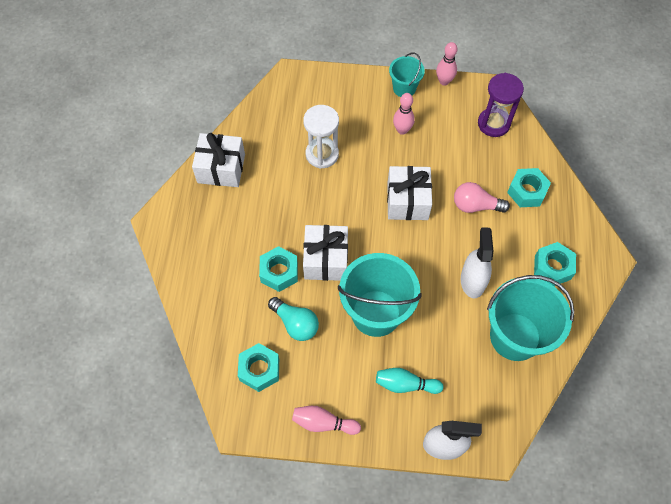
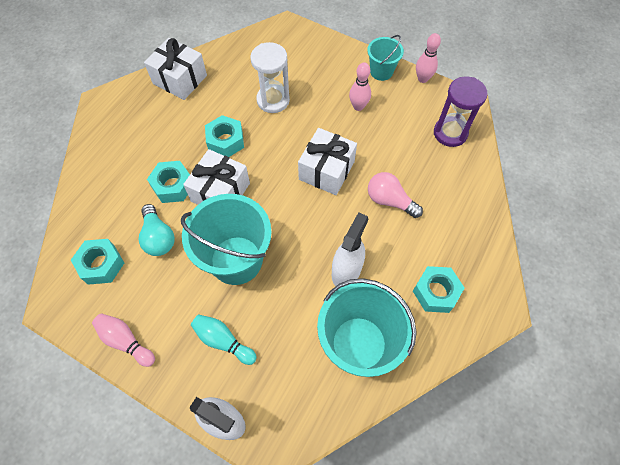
camera: 25 degrees right, 0 degrees up
(527, 191) = (449, 208): turquoise nut -> turquoise nut (225, 141)

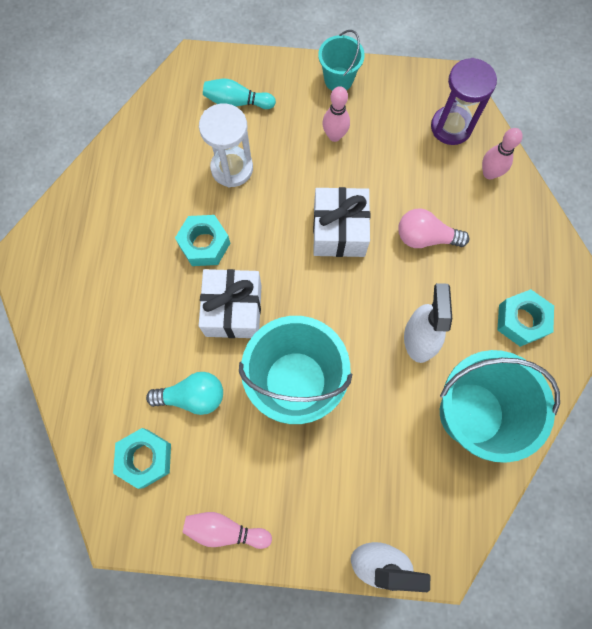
camera: 25 degrees left, 10 degrees up
(158, 237) = (193, 396): turquoise light bulb -> turquoise light bulb turned 45 degrees counterclockwise
(173, 186) = (173, 327): turquoise nut -> none
(180, 79) = (103, 187): white gift -> none
(223, 341) = (330, 478): turquoise bowling pin -> turquoise bowling pin (237, 102)
(422, 79) = (389, 70): pink bowling pin -> pink bowling pin (489, 173)

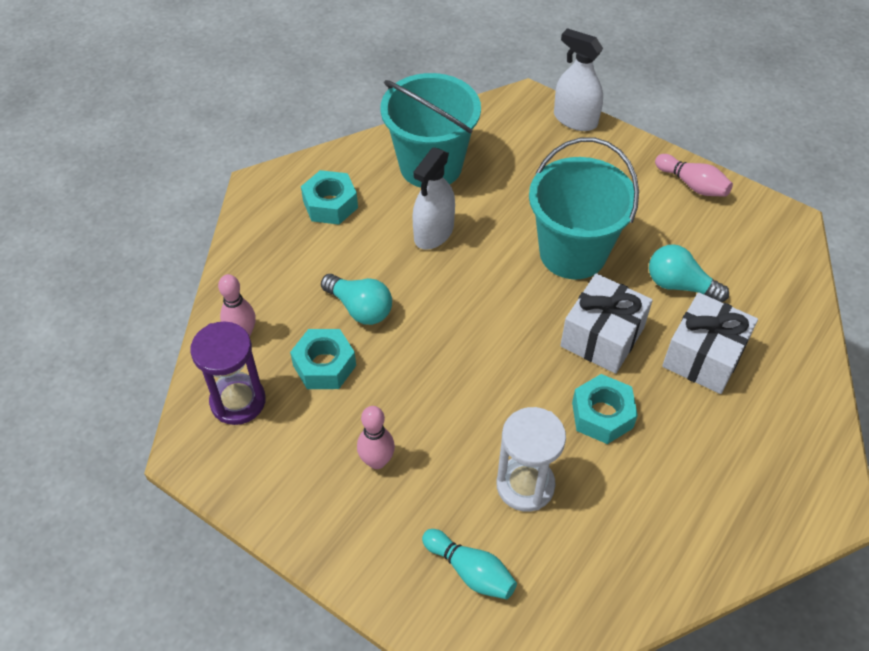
camera: 150 degrees left, 20 degrees down
(145, 458) = (746, 260): turquoise nut -> turquoise nut (324, 365)
(338, 79) = (320, 531): turquoise bucket -> none
(339, 231) = (444, 357): white gift -> white gift (704, 356)
(425, 237) = (360, 308): pink light bulb -> turquoise light bulb

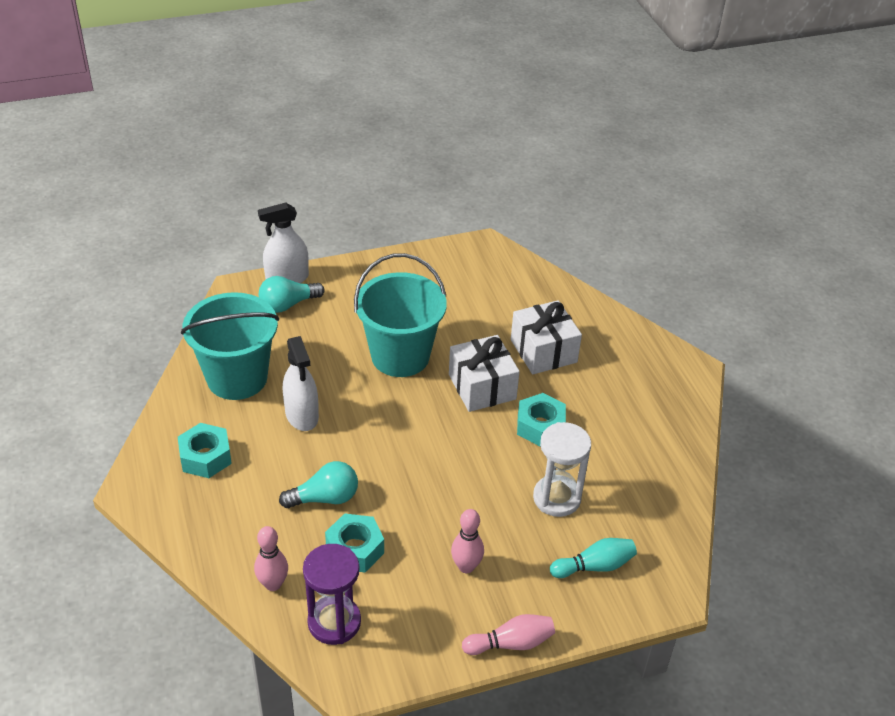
camera: 55 degrees left, 10 degrees down
(679, 285) = (480, 325): turquoise light bulb -> turquoise light bulb (288, 304)
(692, 185) = (409, 264): pink bowling pin -> pink bowling pin (511, 643)

